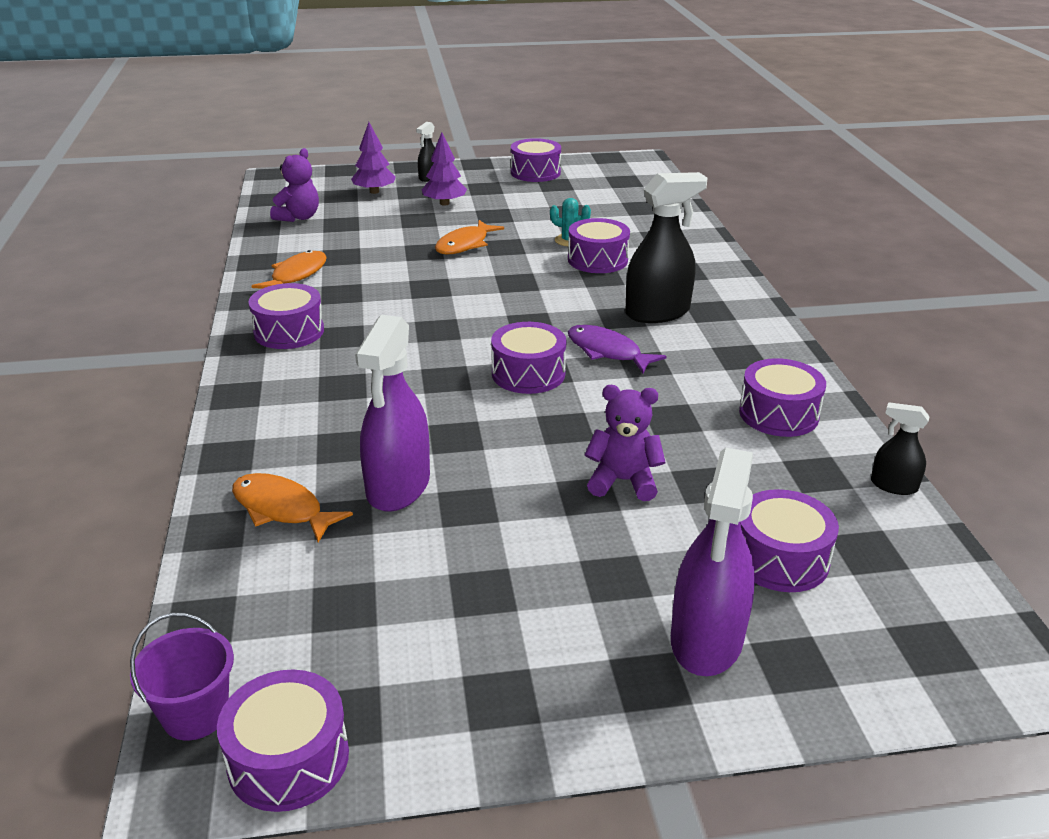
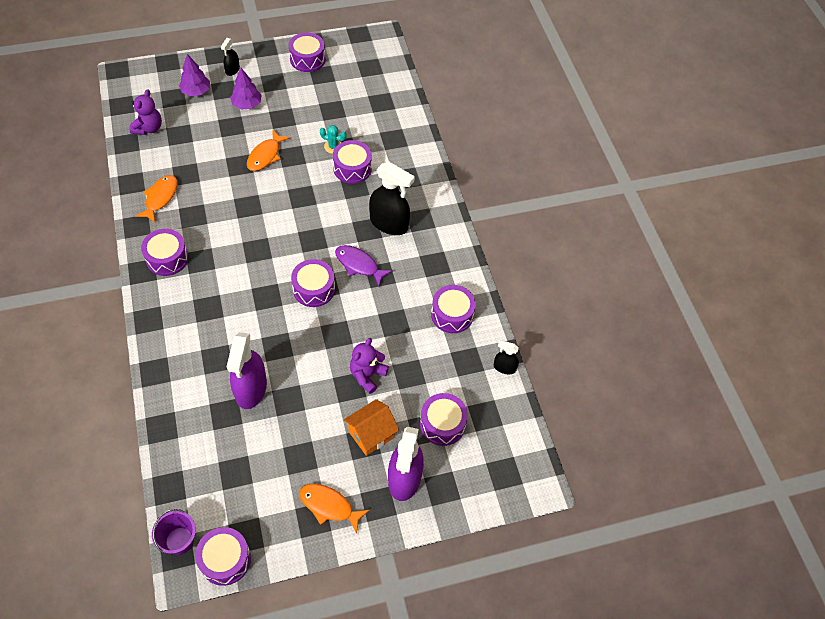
camera: 10 degrees left, 25 degrees up
(282, 509) = (192, 410): orange fish -> orange fish (329, 506)
(623, 481) = (367, 375): purple teddy bear -> purple teddy bear turned 60 degrees counterclockwise
(631, 565) = (371, 434): none -> orange house
(658, 312) = (389, 223): black spray bottle -> black spray bottle turned 60 degrees clockwise

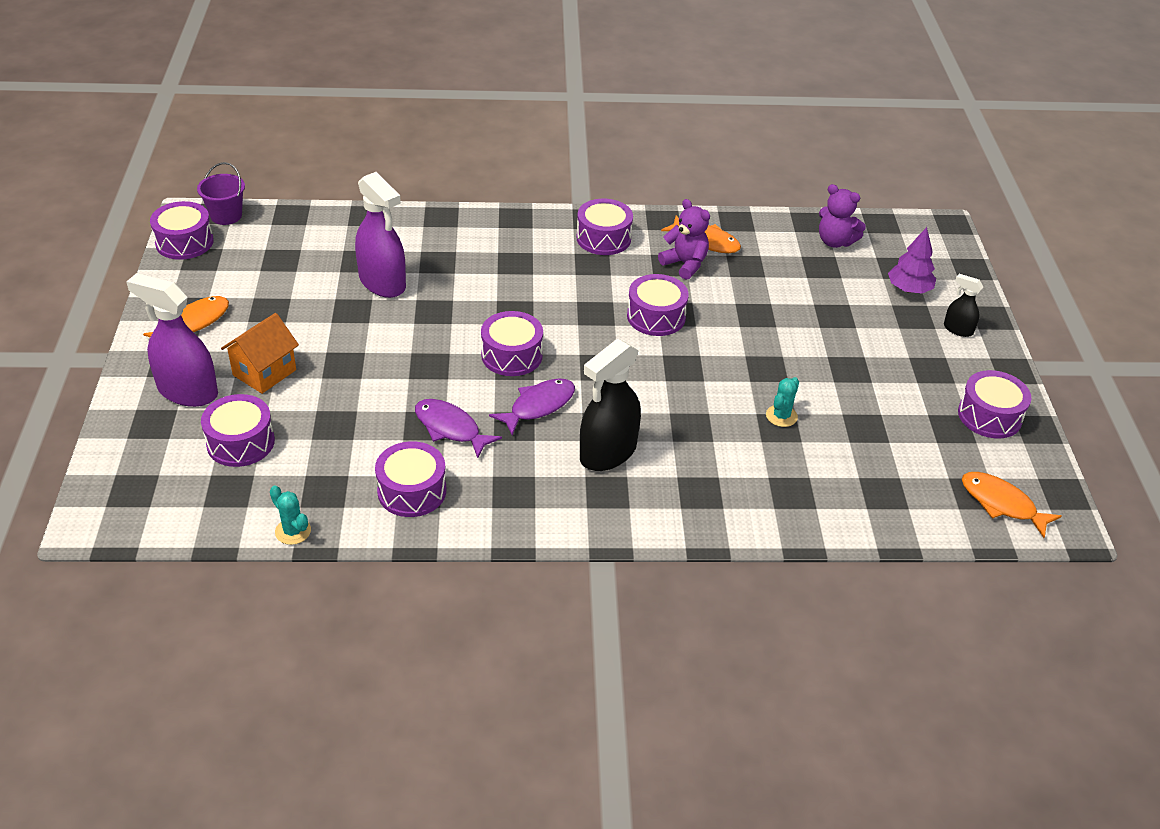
camera: 105 degrees right, 15 degrees down
(247, 104) = (880, 336): purple tree -> none
(250, 389) = (382, 283): purple spray bottle -> purple spray bottle turned 150 degrees counterclockwise
(265, 155) = (770, 341): orange fish -> orange fish (1001, 504)
(352, 168) = (731, 430): purple drum -> purple drum (656, 316)
(367, 375) = (352, 384): purple teddy bear -> purple teddy bear (685, 264)
(371, 434) = (264, 372): orange house -> orange house turned 60 degrees clockwise
(393, 307) = (450, 428): none -> purple fish
(504, 367) = (293, 531): black spray bottle -> turquoise cactus

